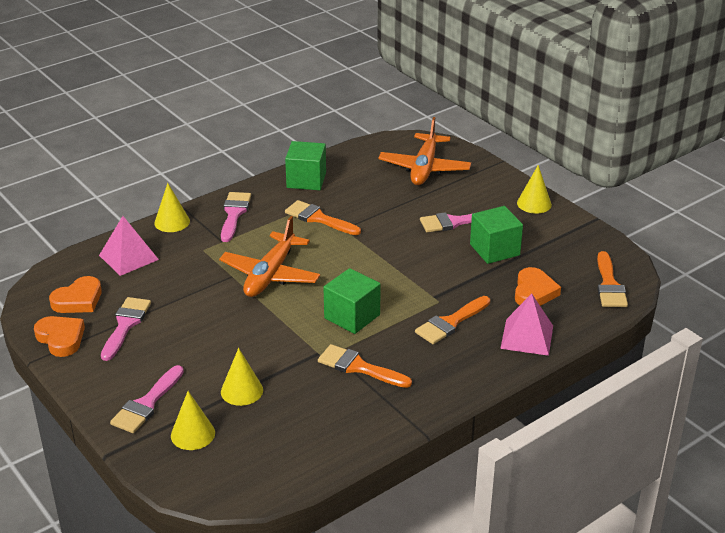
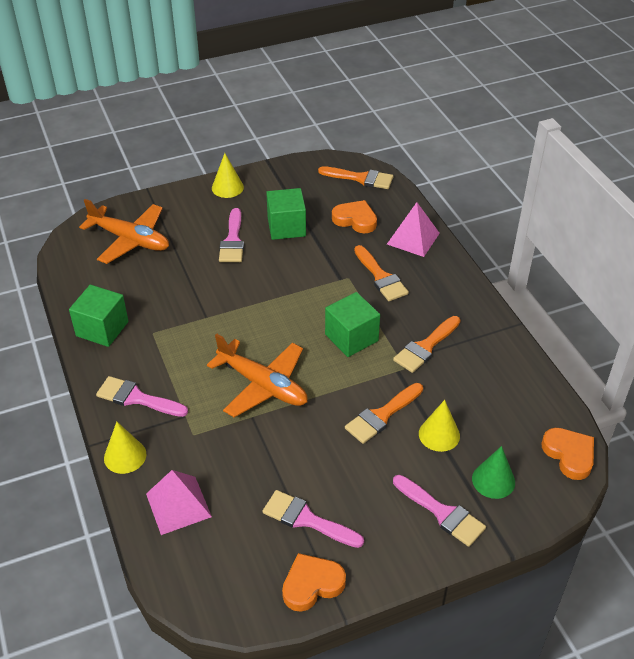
camera: 75 degrees left, 10 degrees up
(78, 300) = (244, 562): orange heart -> orange heart (569, 455)
(193, 434) = (493, 480): yellow cone -> green cone
(318, 218) = (180, 332): orange brush -> orange brush (381, 415)

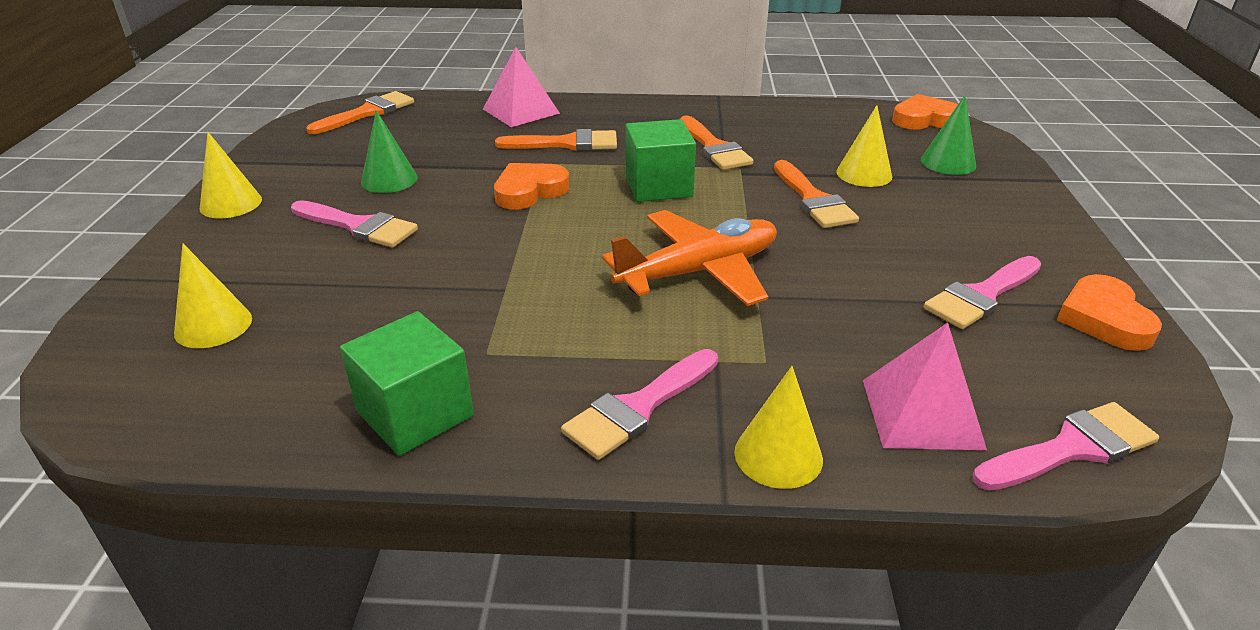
camera: 65 degrees left, 10 degrees down
(130, 240) = (213, 325): orange plane -> yellow cone
(286, 227) = (389, 180): green cube -> green cone
(355, 220) = (441, 133): orange heart -> orange heart (529, 191)
(442, 513) = (991, 201): pink brush -> pink brush (1071, 448)

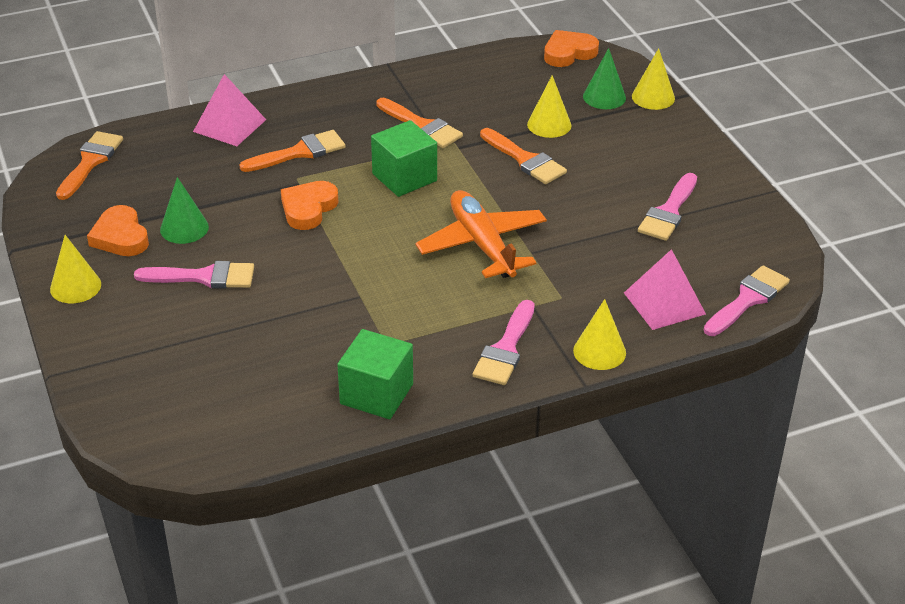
camera: 25 degrees left, 5 degrees up
(213, 325) = (182, 382): yellow cone -> yellow cone (653, 97)
(699, 271) = (482, 244): orange plane -> orange plane turned 60 degrees counterclockwise
(1104, 319) = (744, 209): orange heart -> orange heart (120, 237)

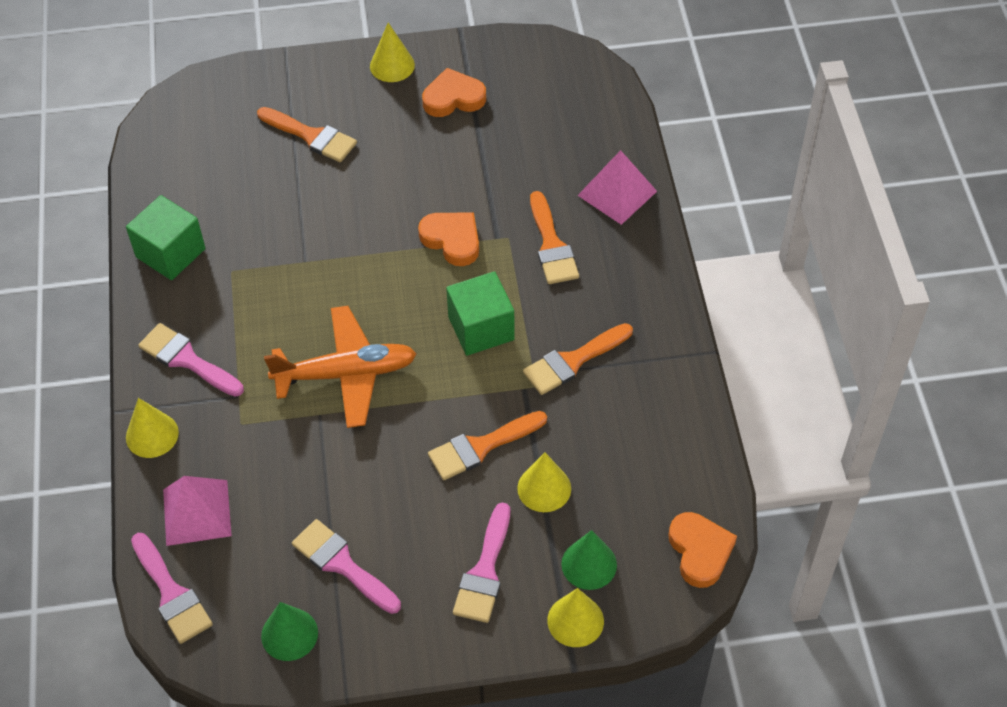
camera: 105 degrees right, 15 degrees up
(90, 162) = (579, 82): orange brush -> orange brush (311, 136)
(184, 228) = (451, 143): green cone -> green cone (289, 634)
(204, 277) = (373, 151): pink brush -> pink brush (484, 571)

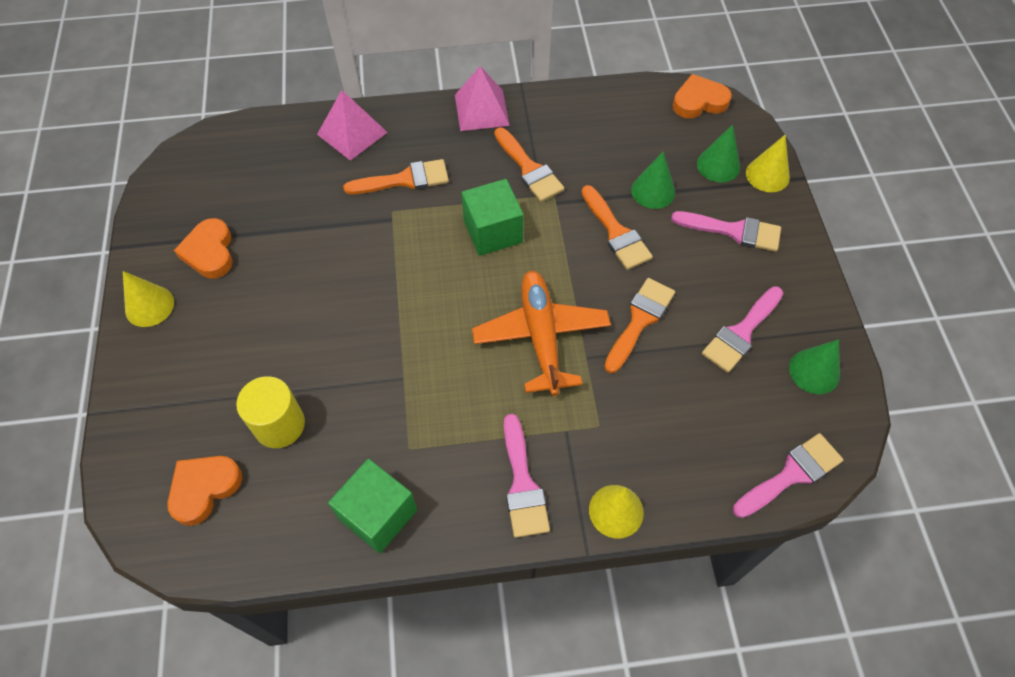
camera: 90 degrees left, 5 degrees up
(187, 359) = (522, 484): pink brush -> pink brush turned 45 degrees counterclockwise
(197, 512) = (701, 459): pink pyramid -> pink pyramid (481, 110)
(263, 174) = (279, 425): none -> yellow cylinder
(311, 136) = (234, 379): orange brush -> orange brush (640, 320)
(452, 240) = (390, 253): orange heart -> orange heart (204, 488)
(544, 488) = (653, 191): yellow cone -> green cone

